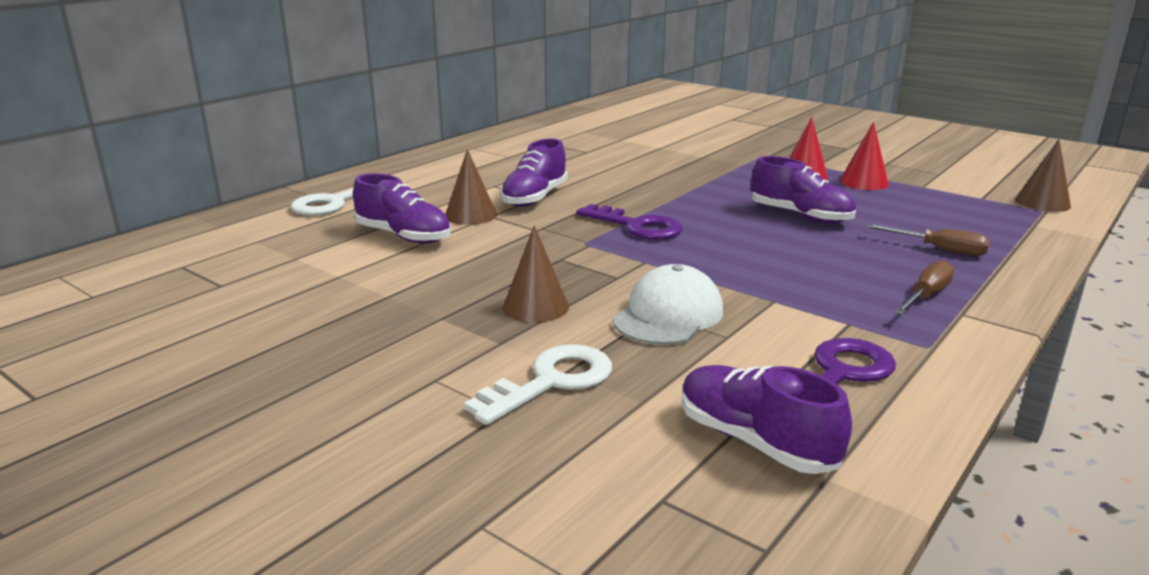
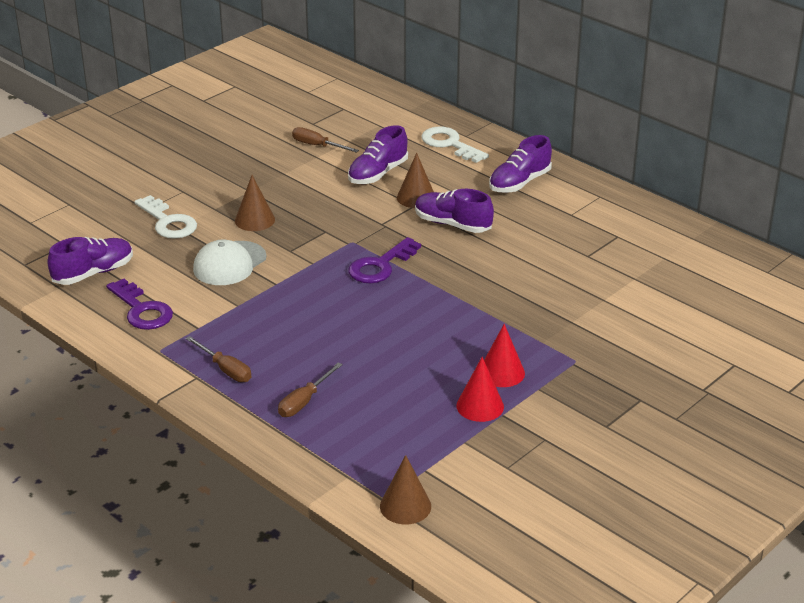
camera: 95 degrees right, 10 degrees up
(303, 277) = (317, 146): none -> brown screwdriver
(668, 315) = (229, 263): white cap -> white cap turned 90 degrees clockwise
(800, 216) = (391, 348): purple shoe -> purple shoe (519, 183)

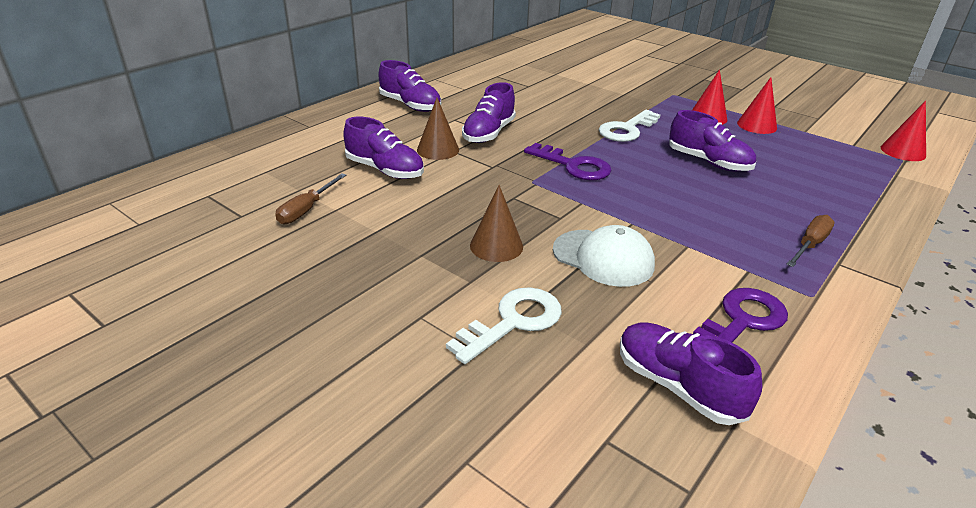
camera: 95 degrees left, 0 degrees up
(304, 401) = (820, 197): brown screwdriver -> none
(384, 348) = (708, 162): none -> purple shoe
(405, 506) = (903, 151): brown cone -> red cone
(449, 144) = (326, 134): white key -> white key (626, 130)

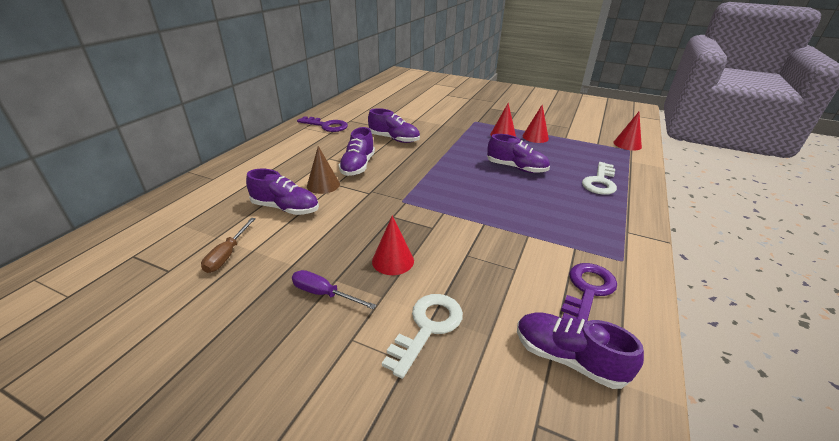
camera: 15 degrees left, 0 degrees up
(403, 267) = (324, 294): none -> purple screwdriver
(410, 105) = (291, 151): purple shoe -> purple shoe (394, 139)
(496, 246) = (393, 260): brown cone -> red cone
(574, 166) = (428, 184): purple key -> purple key (327, 126)
(603, 258) = (474, 256): white cap -> none
(626, 130) = (454, 151): white key -> white key (600, 182)
(810, 245) = (604, 220): brown screwdriver -> none

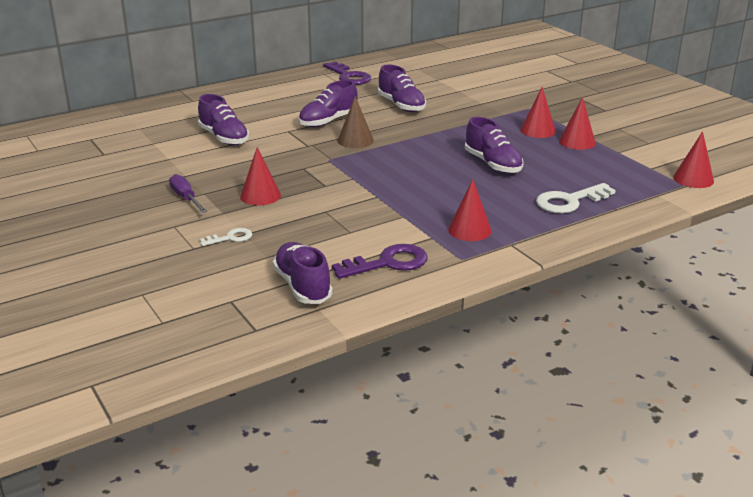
camera: 35 degrees right, 5 degrees down
(227, 255) = (149, 156): brown screwdriver -> none
(323, 185) = (276, 128): brown cone -> brown cone (355, 140)
(428, 327) = (231, 238): white key -> white key, size x0.56
(586, 230) = (469, 230): none -> red cone

